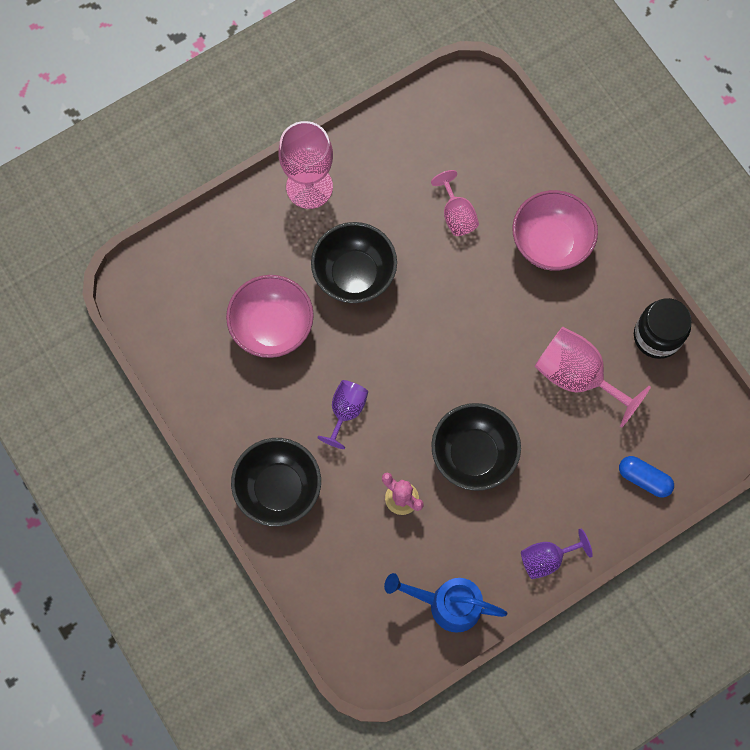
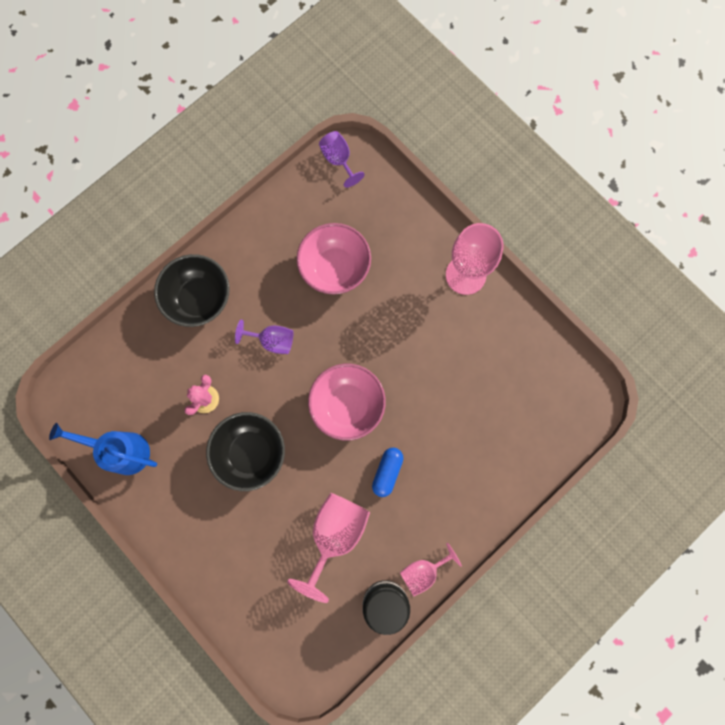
camera: 80 degrees right, 5 degrees up
(354, 275) = (393, 326): black bowl -> none
(447, 604) = (121, 450): blue watering can -> blue watering can turned 75 degrees counterclockwise
(456, 215) = (465, 404): pink goblet -> pink goblet (423, 571)
(547, 558) = (169, 530): purple goblet -> purple goblet (338, 160)
(550, 243) = (455, 492): pink bowl -> pink bowl (347, 405)
(644, 479) = (251, 607): blue capsule -> blue capsule (387, 472)

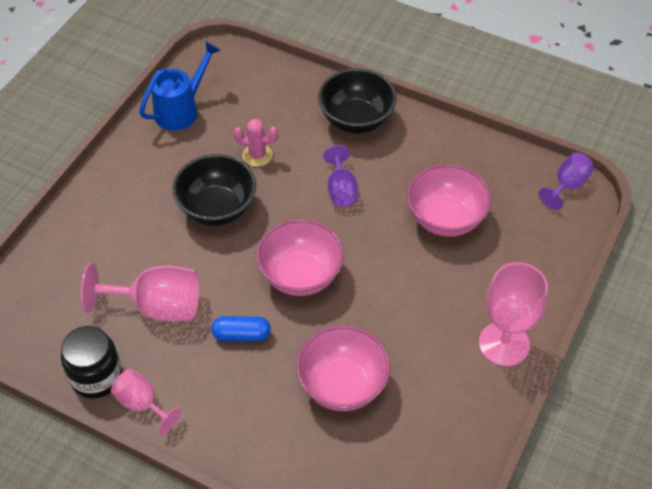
camera: 70 degrees right, 25 degrees down
(121, 450) = (181, 110): blue watering can -> blue watering can turned 45 degrees clockwise
(459, 409) = (342, 385): none -> pink bowl

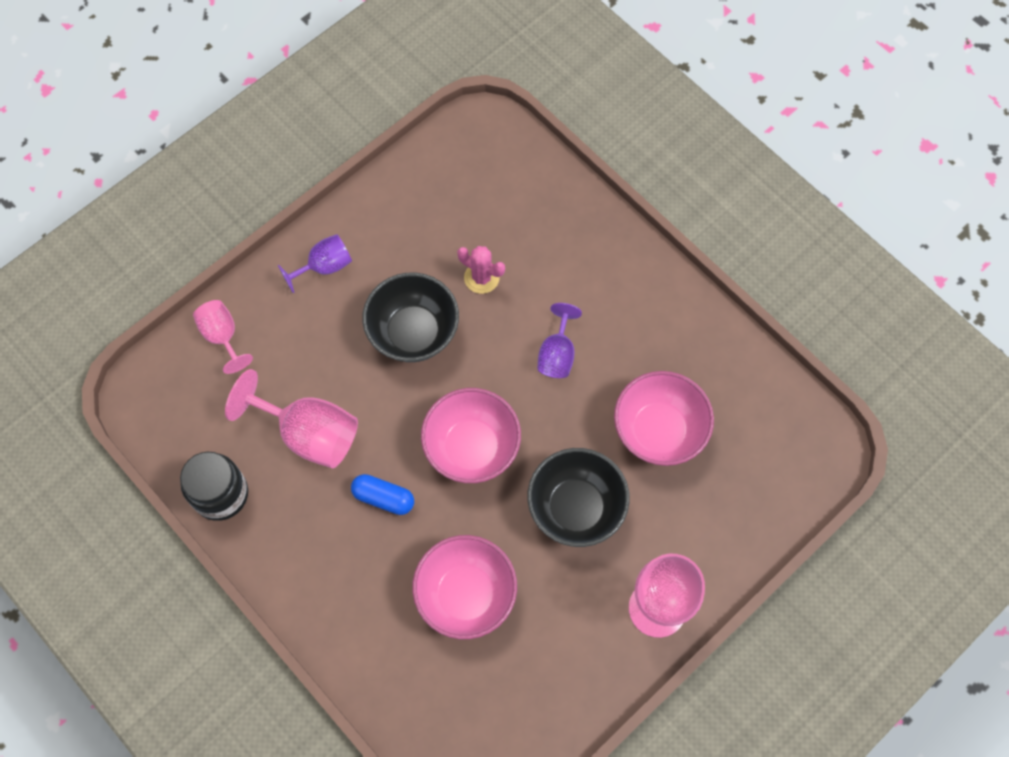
camera: 20 degrees right, 15 degrees up
(142, 404) = (256, 542): pink goblet -> pink goblet (222, 336)
(181, 110) = (420, 189): blue watering can -> none
(356, 120) = (610, 266): black bowl -> black bowl (576, 507)
(567, 185) = (817, 435): purple goblet -> purple goblet (324, 267)

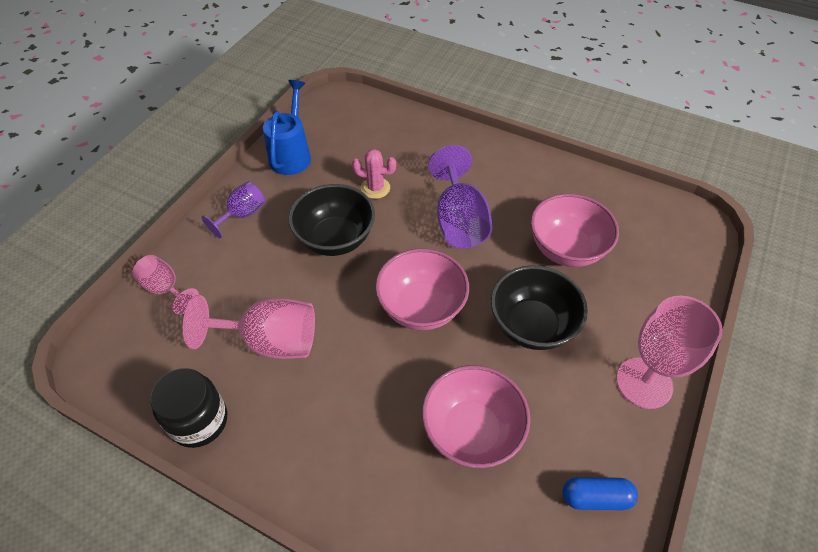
camera: 20 degrees left, 15 degrees down
(383, 498) = (360, 372): blue capsule -> blue capsule (596, 497)
(404, 197) = (292, 154): none -> blue watering can
(557, 354) = (459, 221): purple goblet -> purple goblet, size x1.69

